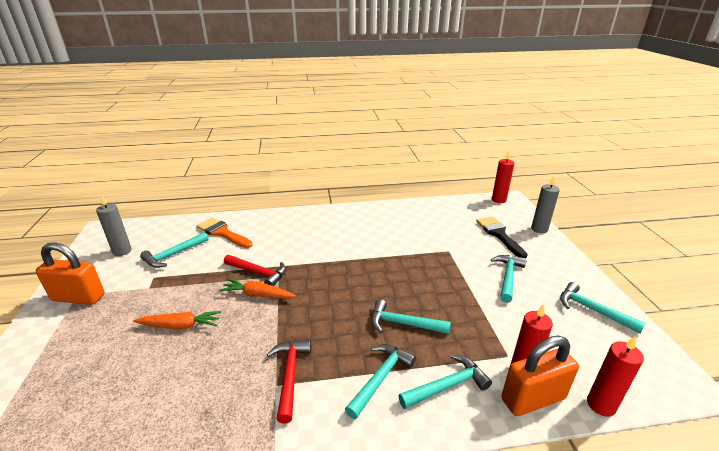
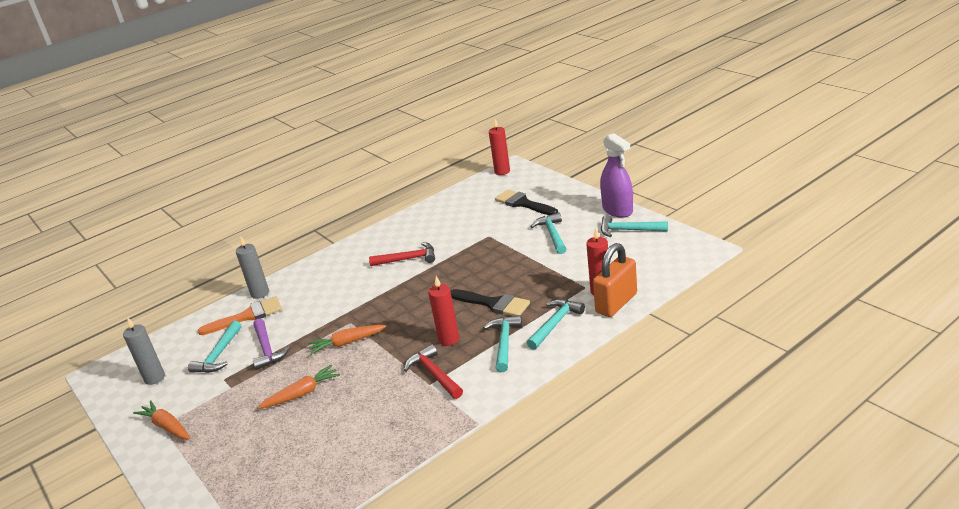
camera: 25 degrees left, 0 degrees up
(78, 297) = (167, 426): orange padlock -> orange carrot
(204, 267) = (267, 349): none -> purple hammer
(222, 233) = (247, 316): orange brush -> orange brush turned 150 degrees clockwise
(258, 273) = (328, 329): red hammer -> red hammer (408, 259)
(403, 324) = (493, 304): turquoise hammer -> black brush
(539, 229) = (555, 184): grey candle -> grey candle (260, 293)
(590, 281) = (617, 210): none -> purple spray bottle
(601, 405) = (660, 285): red candle -> red candle (449, 339)

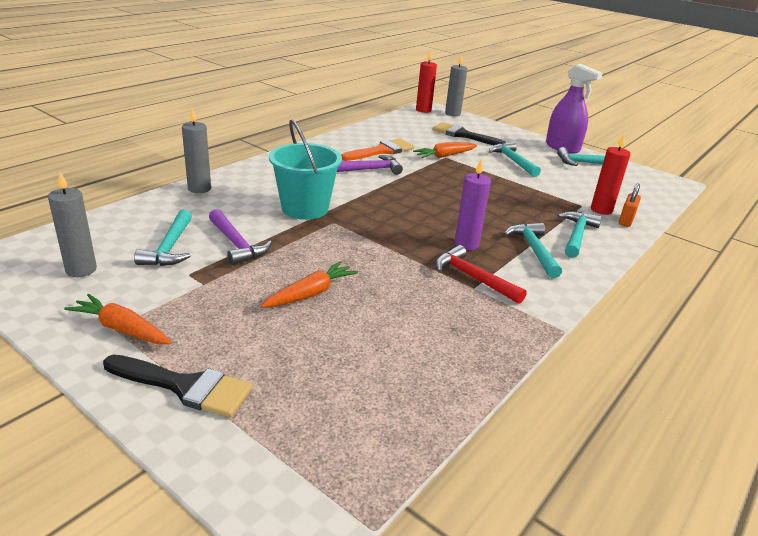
camera: 20 degrees left, 0 degrees up
(247, 316) = (192, 209): orange brush -> orange brush (381, 151)
(334, 309) = (305, 208): none -> turquoise bucket
(347, 343) = (341, 242): orange carrot -> orange carrot (444, 156)
(408, 259) = (368, 170): red hammer -> purple hammer
(449, 339) = (466, 244): red candle -> purple candle
(493, 304) = (494, 214): black brush -> black brush (185, 386)
(530, 173) = (452, 114): none -> grey candle
(616, 303) = (626, 220): orange padlock -> orange padlock, size x0.55

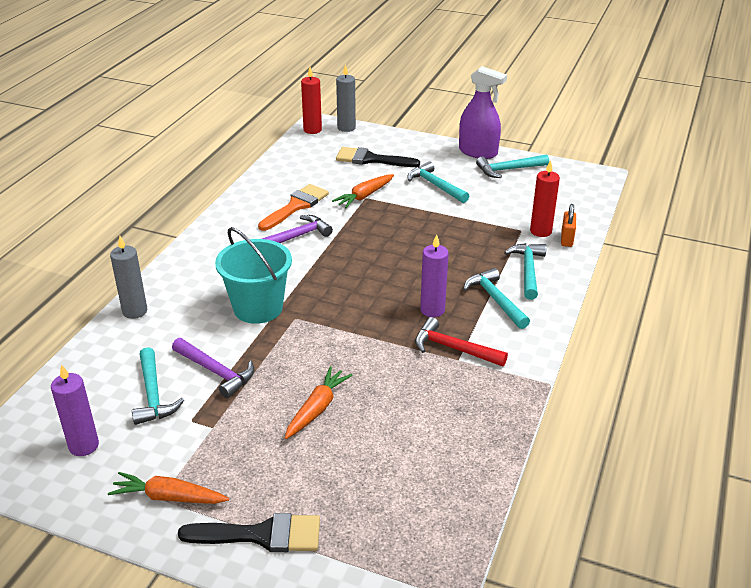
camera: 15 degrees left, 5 degrees up
(81, 270) = (84, 446): grey candle -> purple candle

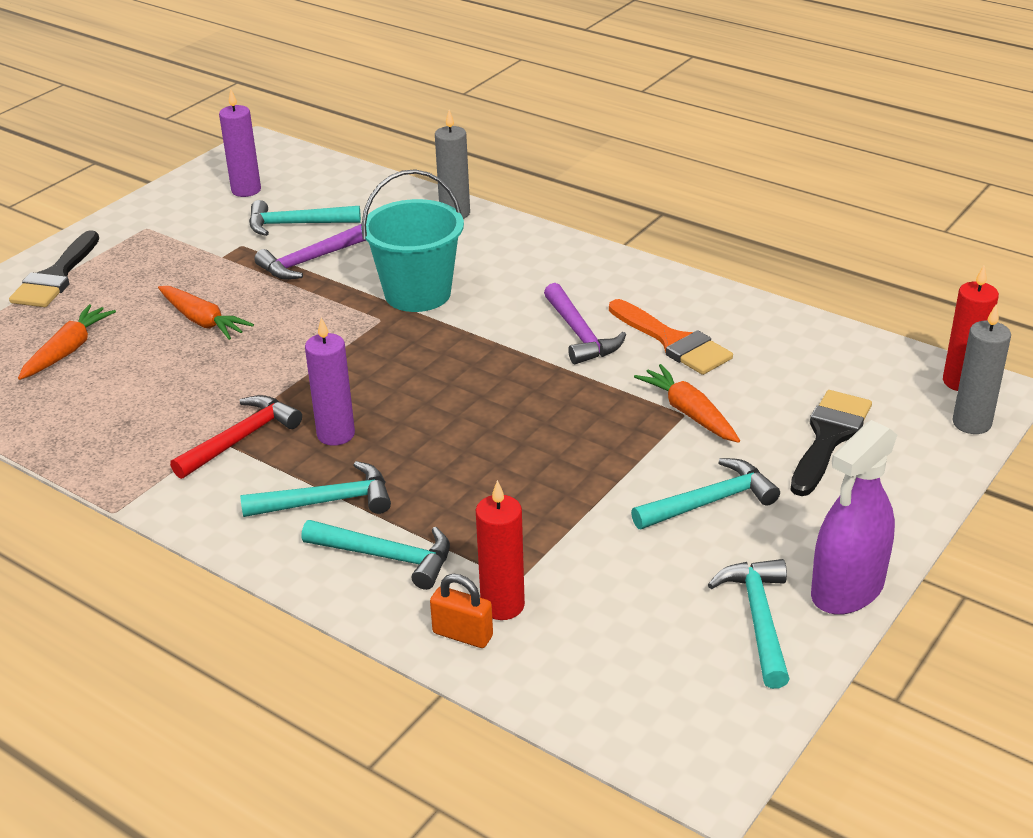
camera: 105 degrees right, 0 degrees up
(169, 497) = (143, 232): orange carrot -> orange carrot (68, 350)

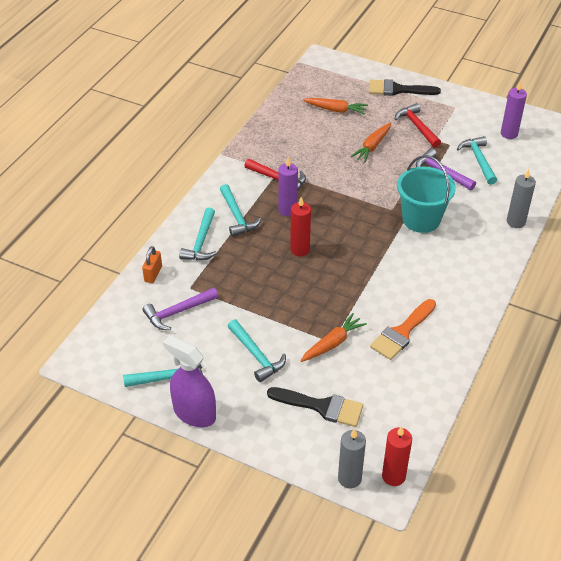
camera: 80 degrees right, 10 degrees up
(175, 269) = (417, 126): none -> red hammer
(502, 605) = (172, 285): red candle -> red candle (300, 250)
(580, 334) = (399, 291): purple hammer -> purple hammer (178, 312)

